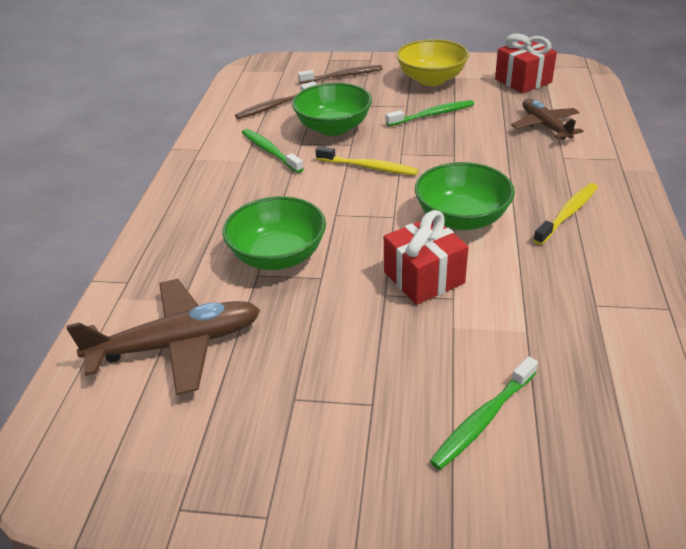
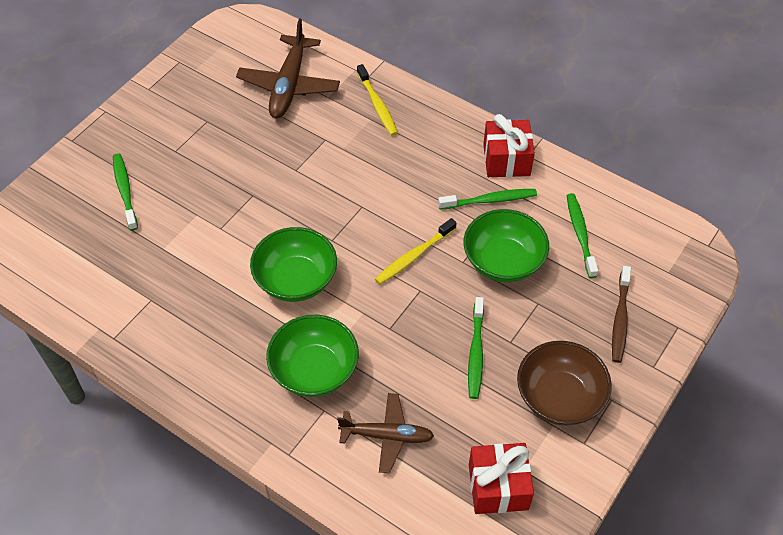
camera: 115 degrees right, 15 degrees up
(275, 106) = (580, 234): brown toothbrush -> green toothbrush
(278, 256) = (336, 156): green bowl -> green bowl (314, 370)
(424, 278) = (251, 222): red gift -> red gift (506, 160)
(431, 79) = (559, 397): yellow bowl -> brown bowl
(567, 214) = (247, 353): yellow toothbrush -> yellow toothbrush (377, 105)

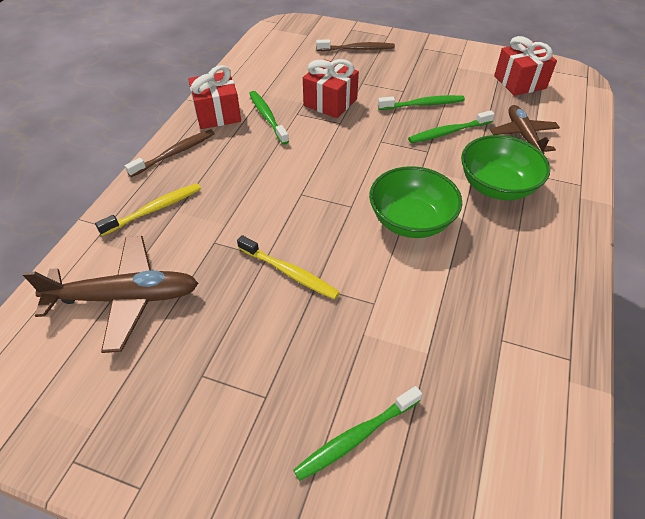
camera: 105 degrees left, 5 degrees down
(414, 256) = (347, 150): yellow toothbrush -> yellow toothbrush (289, 272)
(450, 123) = (175, 153): none -> brown toothbrush
(503, 261) = (330, 102): green bowl -> red gift
(559, 397) = (435, 66): brown bowl -> none
(580, 234) = (287, 71): green toothbrush -> green toothbrush (448, 132)

